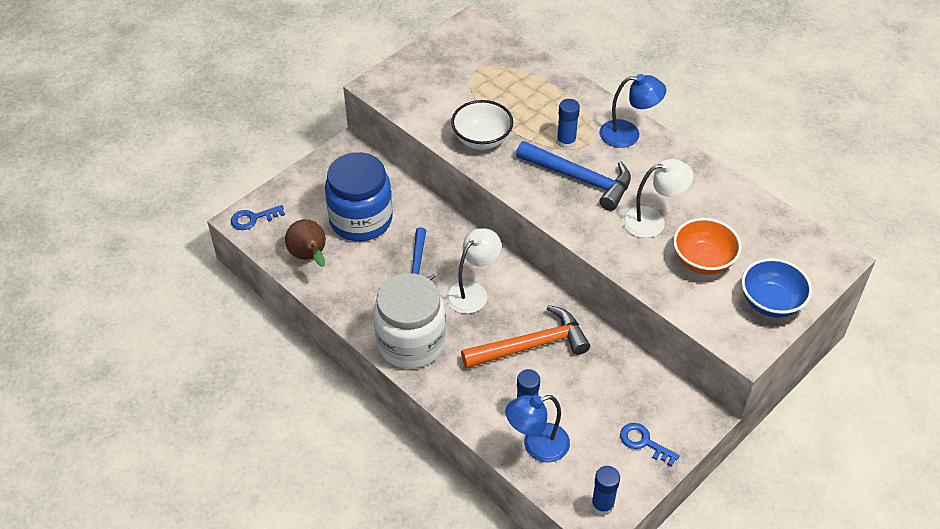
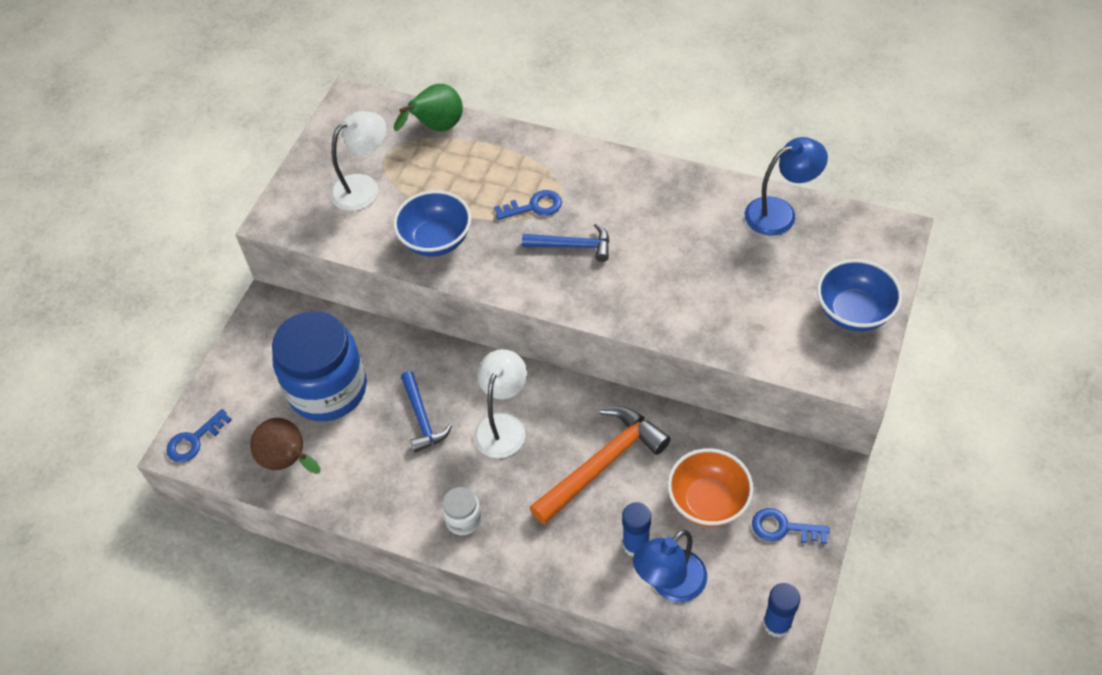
camera: 20 degrees left, 5 degrees up
(411, 343) = (463, 519): white jar -> white jar, size x0.43
(482, 139) = (436, 240): white bowl -> blue bowl
(523, 63) = (437, 128): none -> green pear
(566, 142) = (534, 206): blue glue stick -> blue key
(580, 179) = (572, 246): blue hammer -> blue hammer, size x0.60
(628, 134) = (599, 171): blue lamp -> blue lamp (780, 213)
(652, 221) = (678, 265): white lamp -> white lamp (364, 187)
(703, 261) = (757, 292): orange bowl -> orange bowl (708, 501)

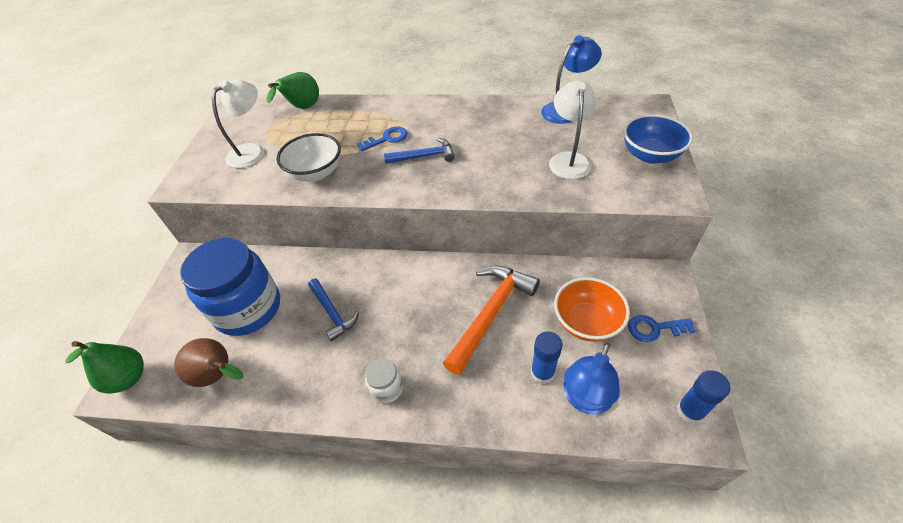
camera: 15 degrees left, 5 degrees down
(194, 440) = (128, 378): blue key -> green pear
(436, 240) = (316, 173): blue bowl -> white bowl
(503, 425) = (401, 303): white lamp -> white lamp (568, 159)

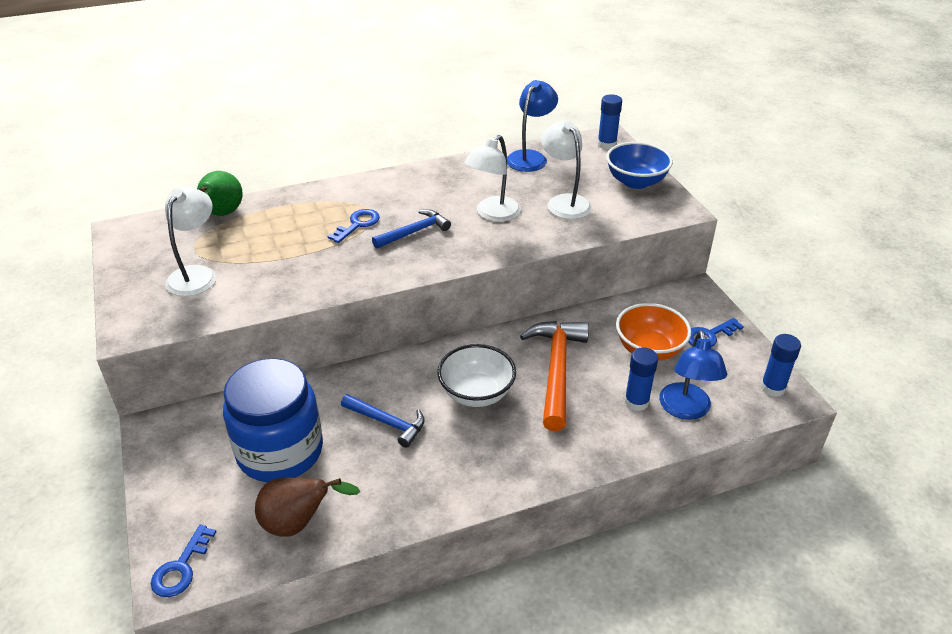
camera: 30 degrees left, 10 degrees down
(128, 378) = (181, 568): green pear -> blue key
(316, 173) = (301, 277): white bowl -> white bowl (476, 393)
(386, 388) = (498, 466): white jar -> none
(498, 156) = (493, 214): none -> white lamp
(645, 112) = (606, 144): none -> blue glue stick

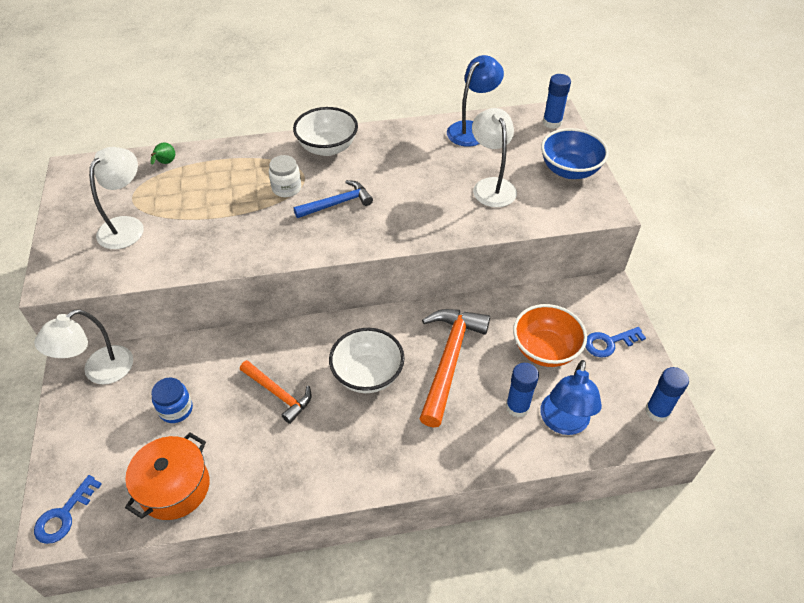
camera: 10 degrees right, 10 degrees up
(222, 215) = (165, 163): green pear -> green pear, size x0.50
(280, 451) = (176, 409): blue jar -> blue jar, size x0.43
(298, 523) = (174, 487): brown pear -> orange pot
(358, 224) = (286, 188): blue key -> white jar
(387, 423) = (278, 394): blue hammer -> orange hammer
(389, 186) = (327, 148): none -> white bowl
(493, 214) = (417, 192): white lamp -> white lamp (99, 371)

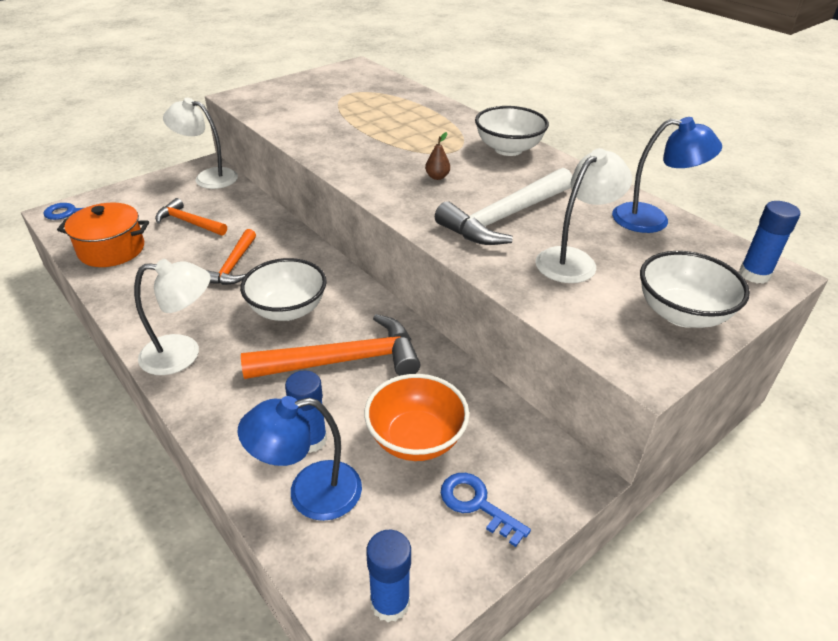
camera: 60 degrees right, 10 degrees down
(127, 226) = (316, 101): white lamp -> white lamp (183, 354)
(165, 163) = (401, 92): green pear -> none
(176, 409) = (189, 222): blue jar -> orange hammer
(286, 188) = (429, 147): white jar -> none
(337, 203) = (437, 177): blue hammer -> brown pear
(420, 193) = (504, 217): none -> white hammer
(569, 170) = (681, 314): blue bowl -> white bowl

